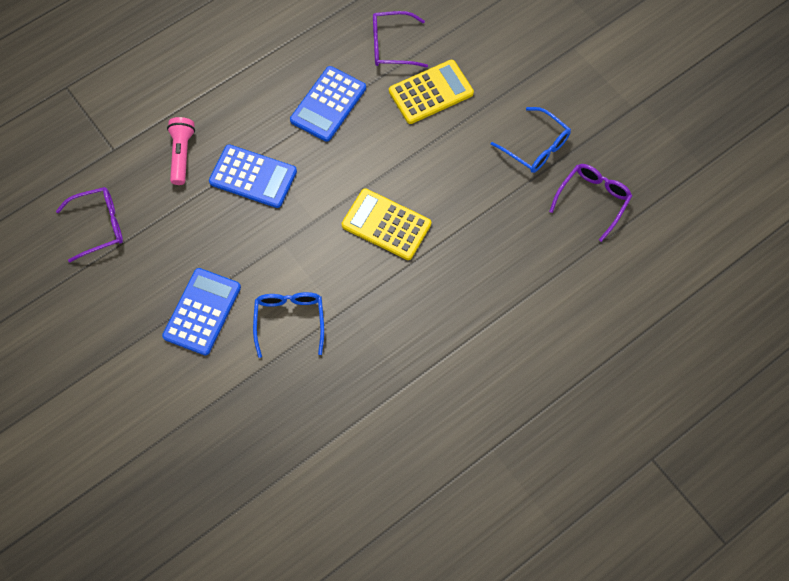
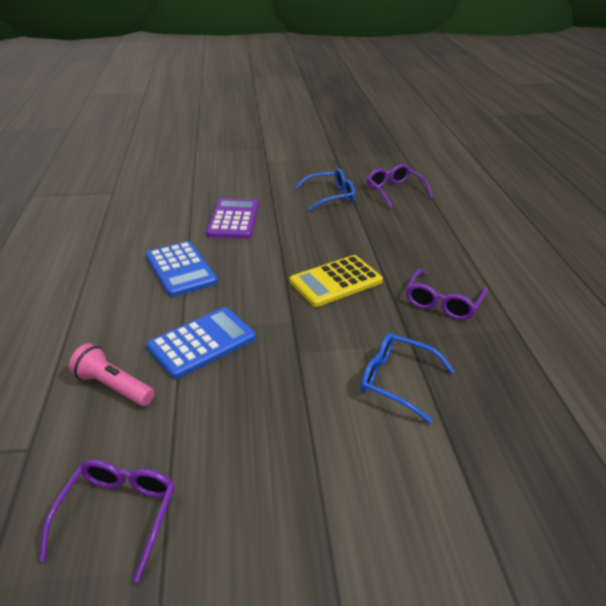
camera: 60 degrees left, 30 degrees down
(202, 311) = (334, 453): blue calculator -> none
(391, 46) = (169, 221): purple glasses -> purple glasses (443, 303)
(431, 92) = (233, 219): yellow calculator -> purple calculator

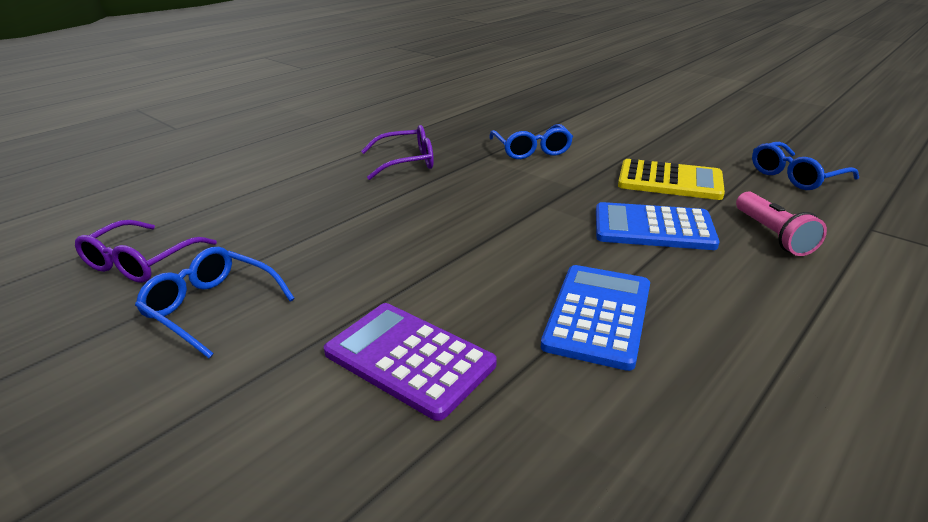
camera: 130 degrees left, 5 degrees down
(118, 514) = (795, 176): purple glasses -> blue glasses
(233, 219) = (409, 359): purple calculator -> purple calculator turned 75 degrees clockwise
(336, 281) = (449, 211): yellow calculator -> yellow calculator (670, 181)

